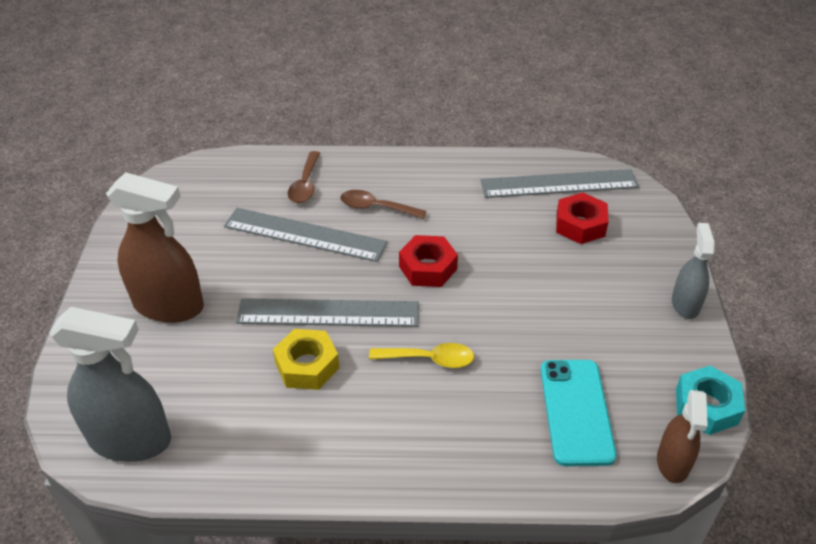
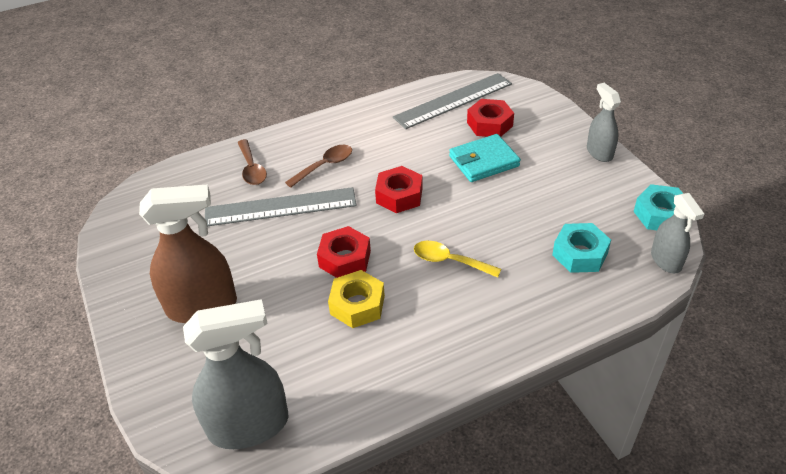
camera: 25 degrees left, 0 degrees up
(328, 313) = (345, 259): grey ruler -> red nut
(376, 207) = (325, 166): brown spoon -> brown spoon turned 150 degrees clockwise
(429, 359) = (449, 261): yellow spoon -> yellow spoon turned 135 degrees counterclockwise
(544, 264) = (484, 161): none -> turquoise wallet
(576, 411) = (580, 254): turquoise phone -> turquoise nut
(673, 462) = (666, 260): brown spray bottle -> grey spray bottle

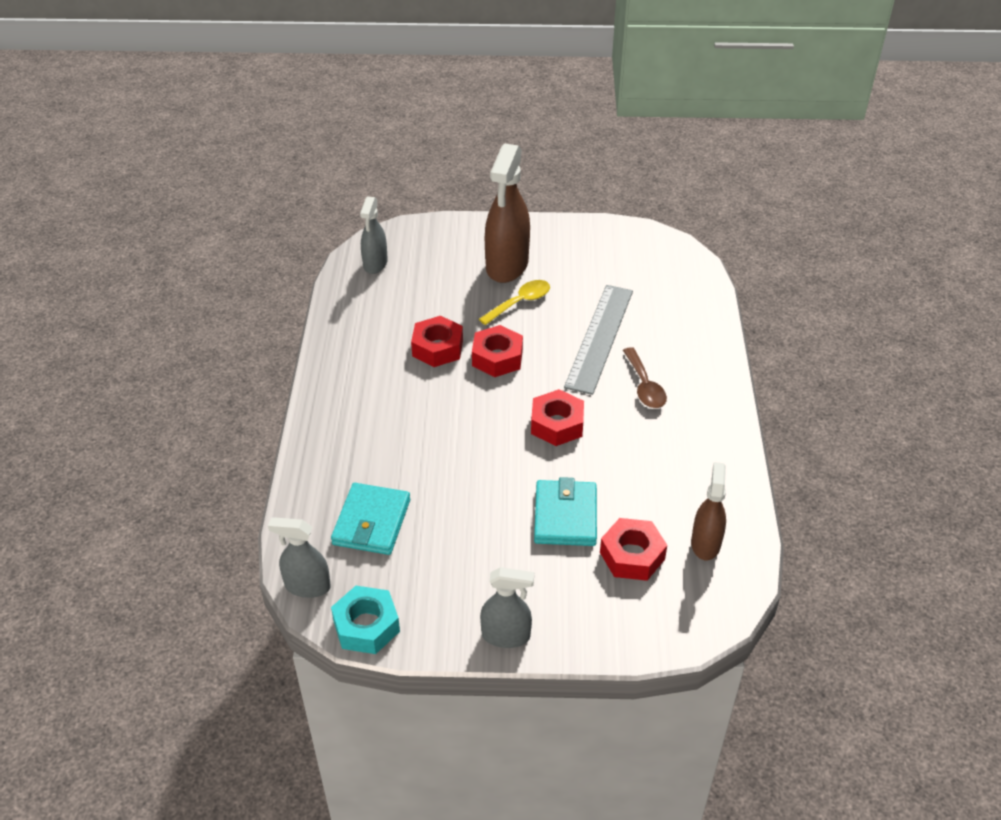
camera: 115 degrees right, 0 degrees up
(249, 425) = (375, 264): grey spray bottle -> grey spray bottle, size x0.57
(252, 169) = (675, 334): brown spoon -> none
(357, 305) = (437, 348): yellow nut -> red nut
(449, 261) = (440, 423): yellow spoon -> yellow spoon (520, 302)
(453, 100) = (705, 543): grey ruler -> brown spray bottle
(580, 254) = (371, 522): turquoise nut -> turquoise wallet

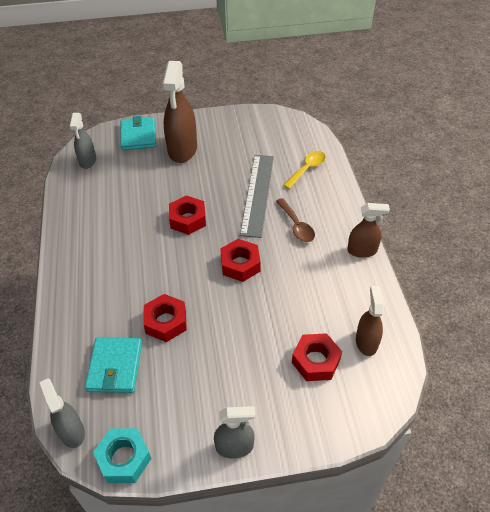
camera: 10 degrees left, 5 degrees up
(307, 586) = (72, 431): grey spray bottle -> grey spray bottle turned 60 degrees clockwise
(437, 348) = (143, 218): red nut -> red nut (166, 322)
(520, 302) = (196, 176): yellow spoon -> yellow spoon (307, 169)
(565, 516) = (260, 337): turquoise wallet -> turquoise wallet (138, 136)
(728, 431) = (362, 250): none -> brown spray bottle

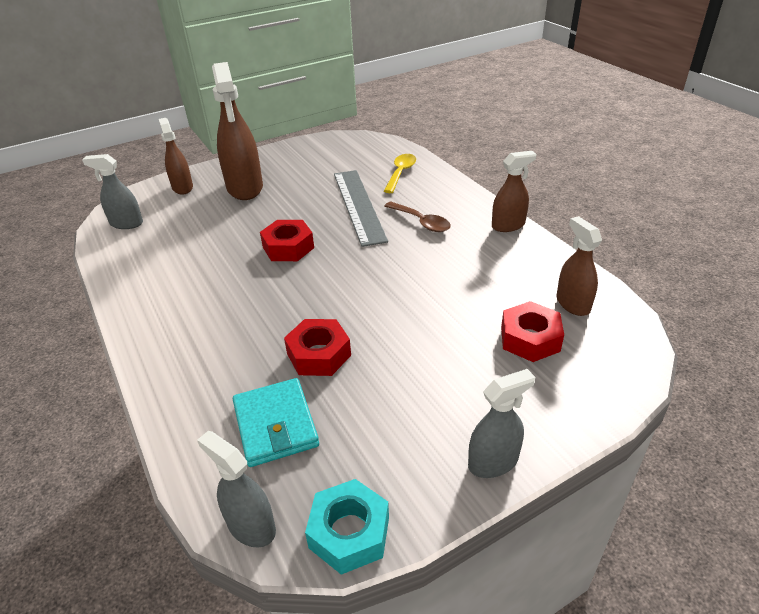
camera: 20 degrees left, 10 degrees down
(88, 161) = (126, 223): grey spray bottle -> grey spray bottle turned 120 degrees clockwise
(138, 136) = (182, 187): turquoise wallet -> brown spray bottle
(240, 264) = (379, 272): red nut -> none

